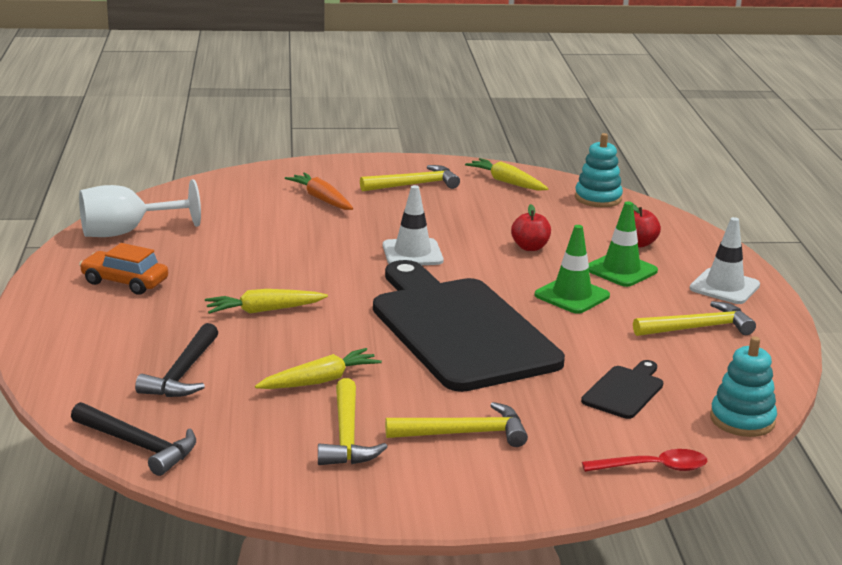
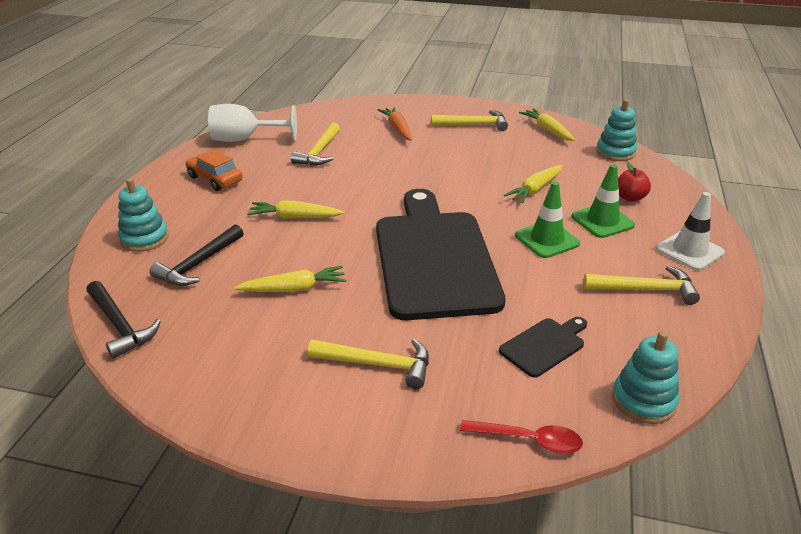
camera: 20 degrees right, 10 degrees up
(88, 357) = (144, 239): none -> turquoise stacking toy
(347, 435) = (280, 347): yellow hammer -> yellow hammer (319, 152)
(412, 253) = (438, 183): white traffic cone -> none
(530, 247) = (535, 189): red apple -> yellow carrot

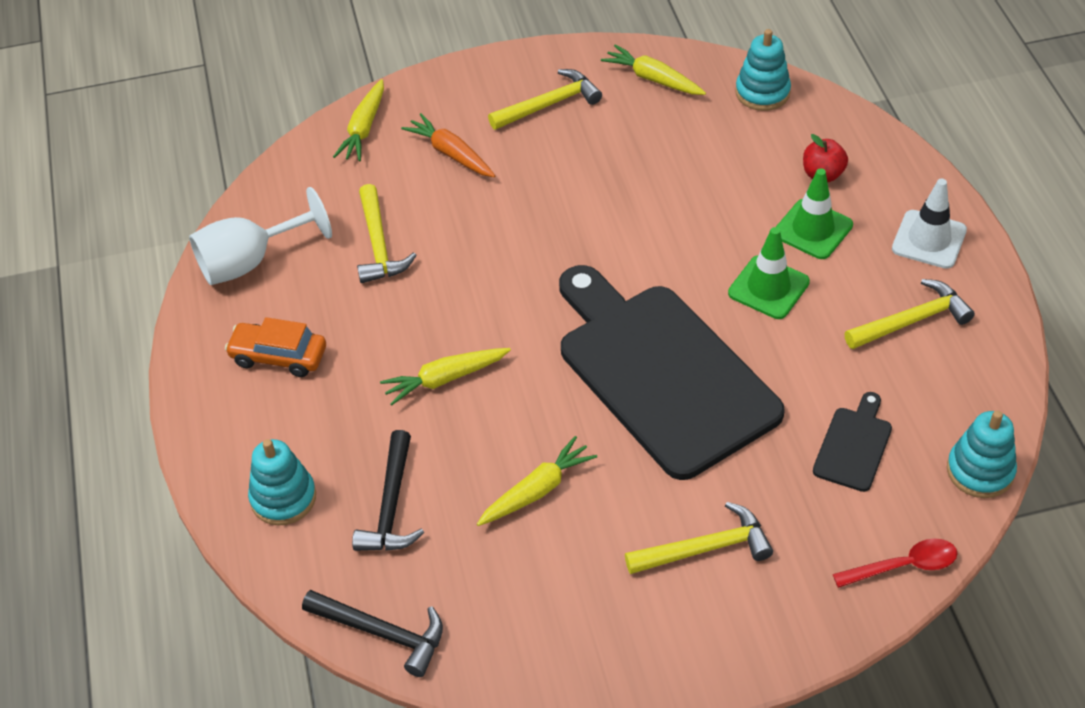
camera: 25 degrees left, 15 degrees up
(535, 189) = (705, 205): yellow carrot -> yellow carrot (364, 128)

